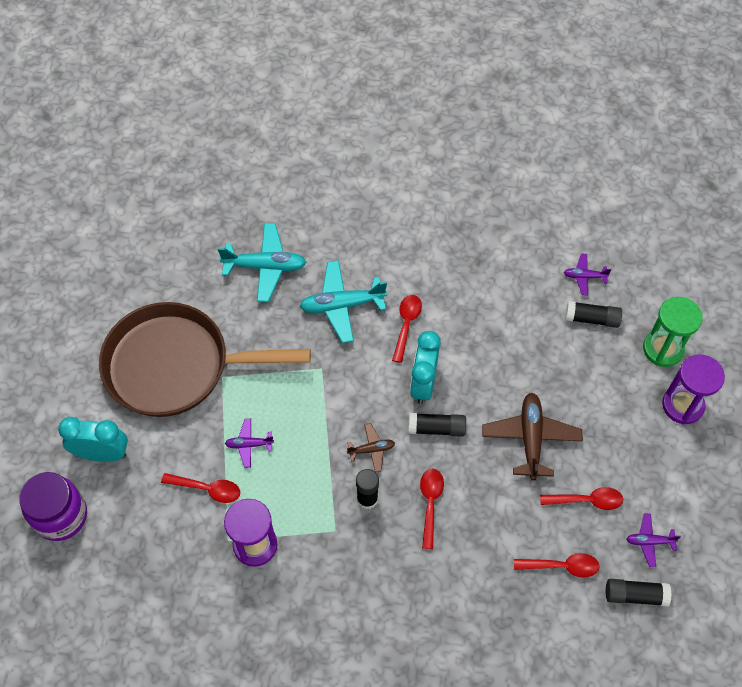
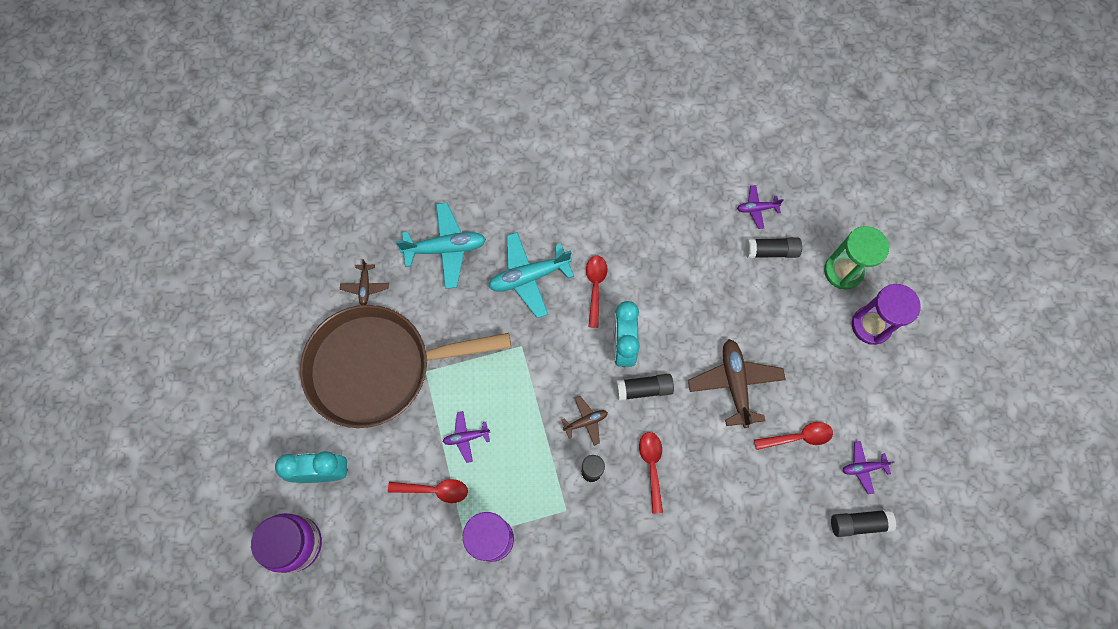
camera: 10 degrees left, 10 degrees up
(179, 289) = (365, 287): none -> brown plane
(562, 566) = (786, 507): red spoon -> none

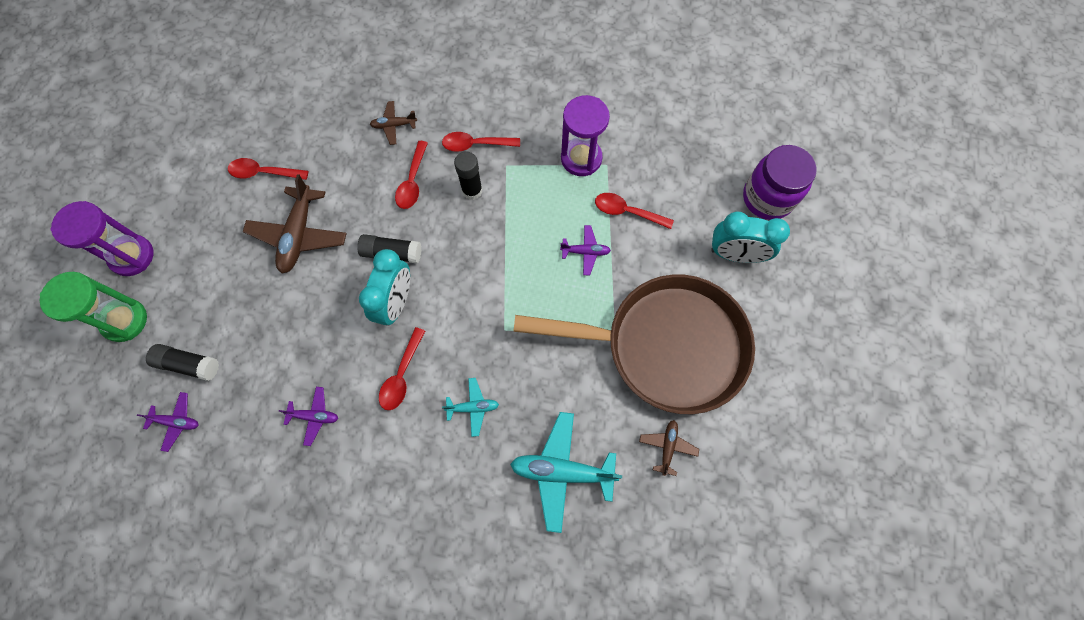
camera: 165 degrees left, 0 degrees up
(529, 277) = (473, 407): turquoise plane -> turquoise plane, size x0.52
(586, 421) = (461, 237): brown plane -> brown plane (394, 125)
(604, 526) = (475, 144): none -> red spoon
(858, 523) = (249, 93): black glue stick -> none
(863, 468) = (219, 134): purple plane -> purple plane (314, 416)

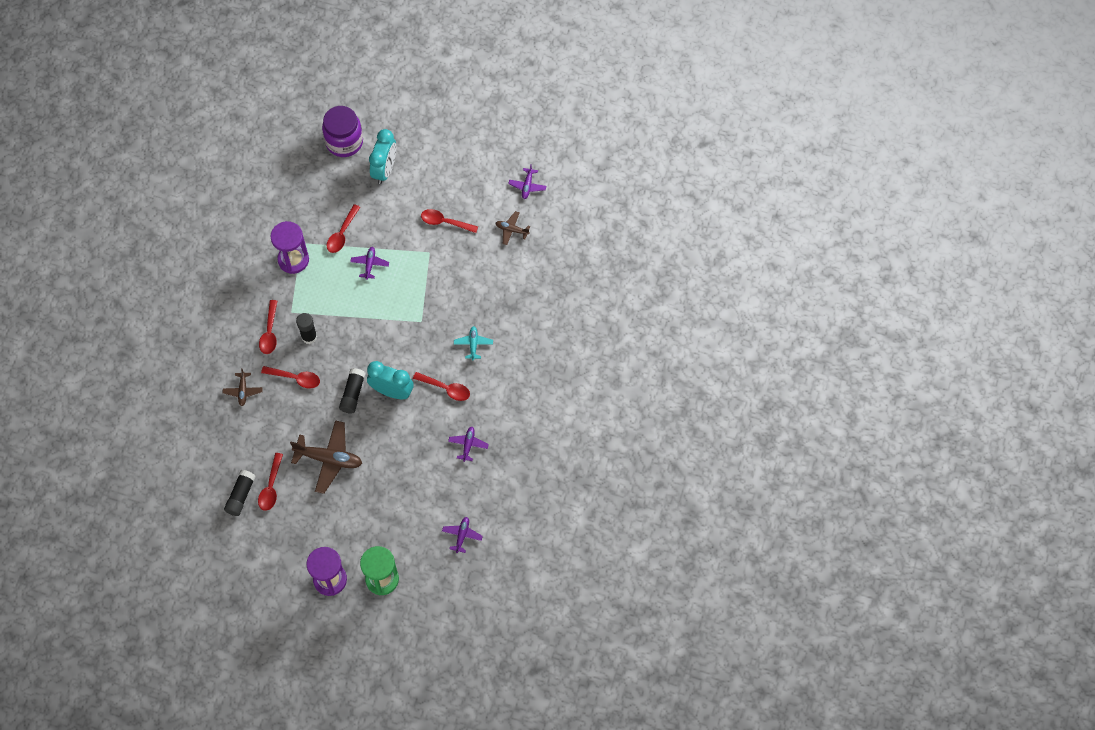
camera: 85 degrees left, 5 degrees down
(188, 364) = (421, 531): black glue stick -> black glue stick (241, 495)
(562, 471) = (520, 293): turquoise plane -> none
(665, 346) = (445, 222): brown pan -> red spoon
(747, 464) = (527, 186): none -> purple plane

